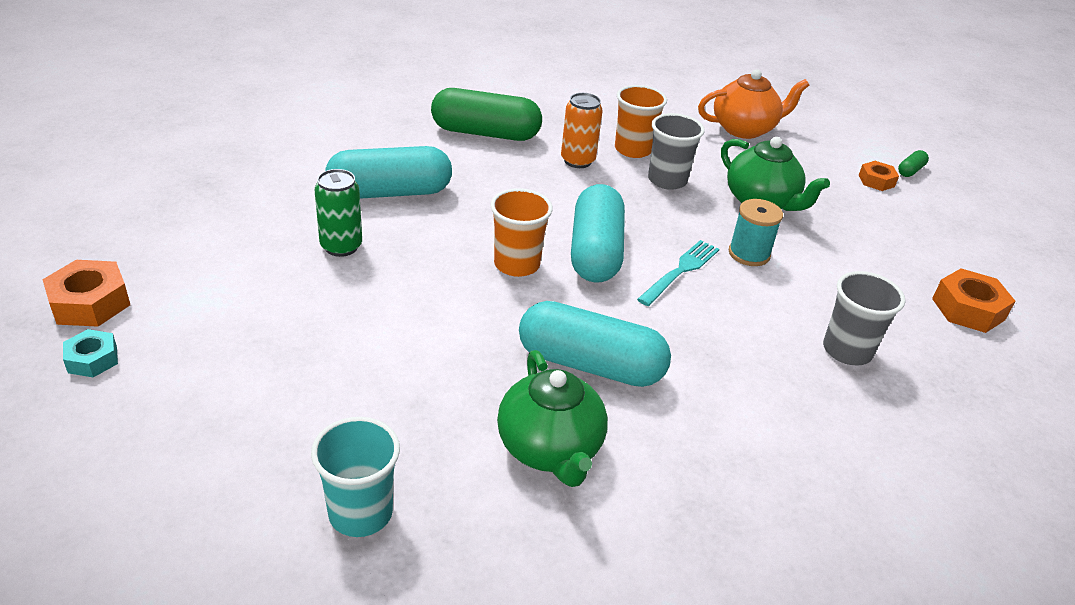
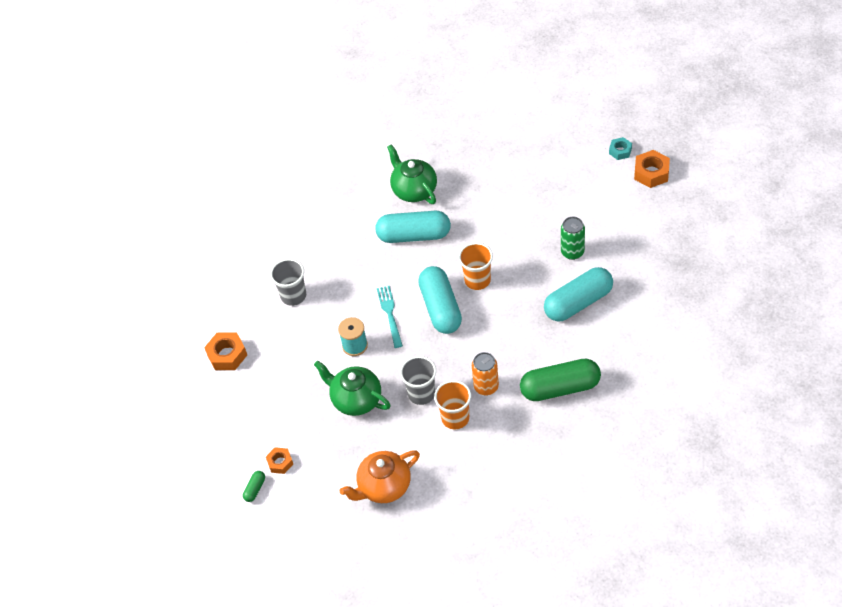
camera: 170 degrees right, 15 degrees up
(360, 513) = (470, 140): turquoise cup -> none
(680, 271) = (390, 314): turquoise fork -> turquoise fork turned 150 degrees clockwise

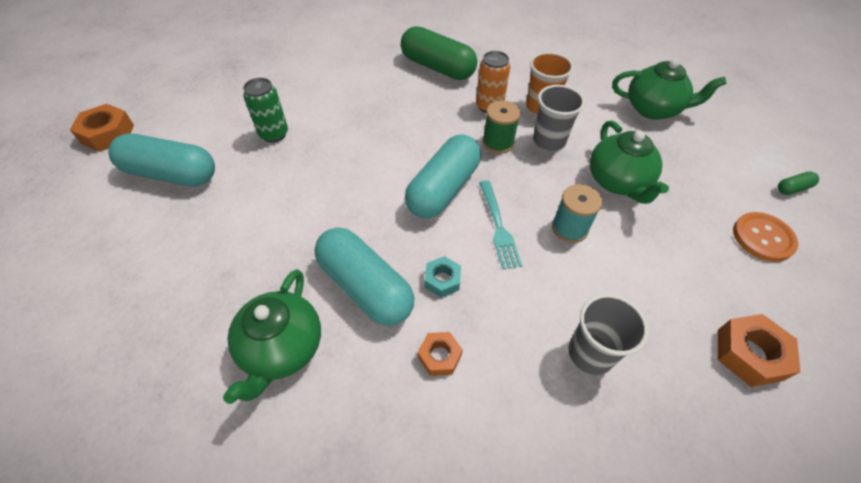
camera: 140 degrees left, 0 degrees up
(253, 431) = (763, 238): none -> orange button
(280, 462) = (747, 190): orange nut -> orange nut (439, 356)
(384, 486) = (653, 109): orange teapot -> green teapot
(390, 314) = (498, 226): turquoise fork -> turquoise fork turned 45 degrees counterclockwise
(448, 364) = (498, 143): none -> green spool
(477, 280) = (377, 182): orange cup -> none
(578, 302) = (336, 100): turquoise capsule -> turquoise capsule (171, 174)
(620, 151) = (78, 174): turquoise nut -> turquoise nut (442, 280)

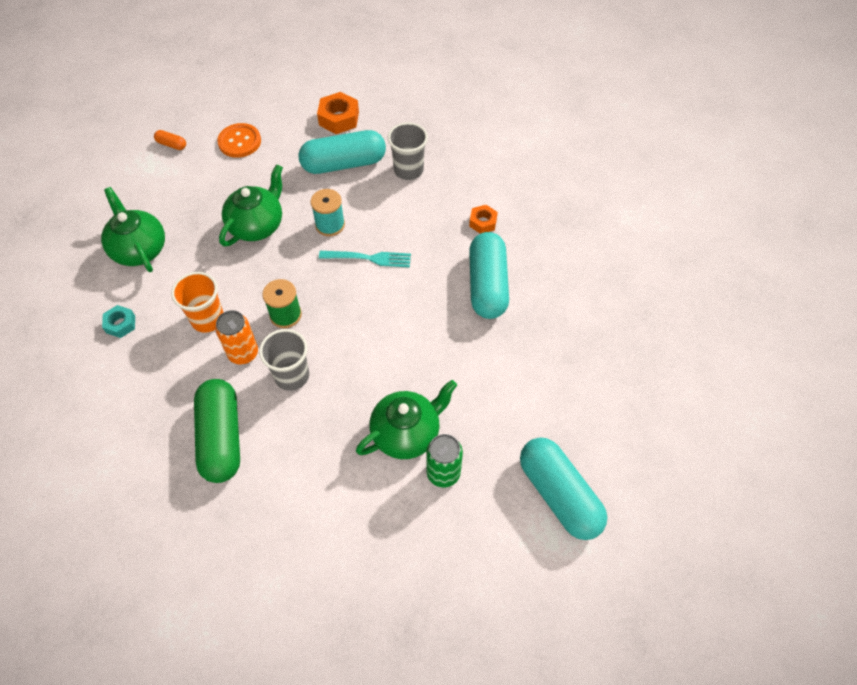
camera: 135 degrees left, 5 degrees up
(108, 134) = (594, 609): orange nut -> none
(282, 349) = (563, 287): green teapot -> green teapot (406, 433)
(442, 280) = (439, 255): turquoise nut -> turquoise nut (120, 324)
(443, 189) = (370, 310): turquoise capsule -> turquoise capsule (344, 164)
(498, 226) = (369, 258): turquoise fork -> turquoise fork turned 60 degrees clockwise
(549, 141) = (250, 287): grey cup -> grey cup (292, 376)
(792, 188) = (172, 144): green capsule -> orange capsule

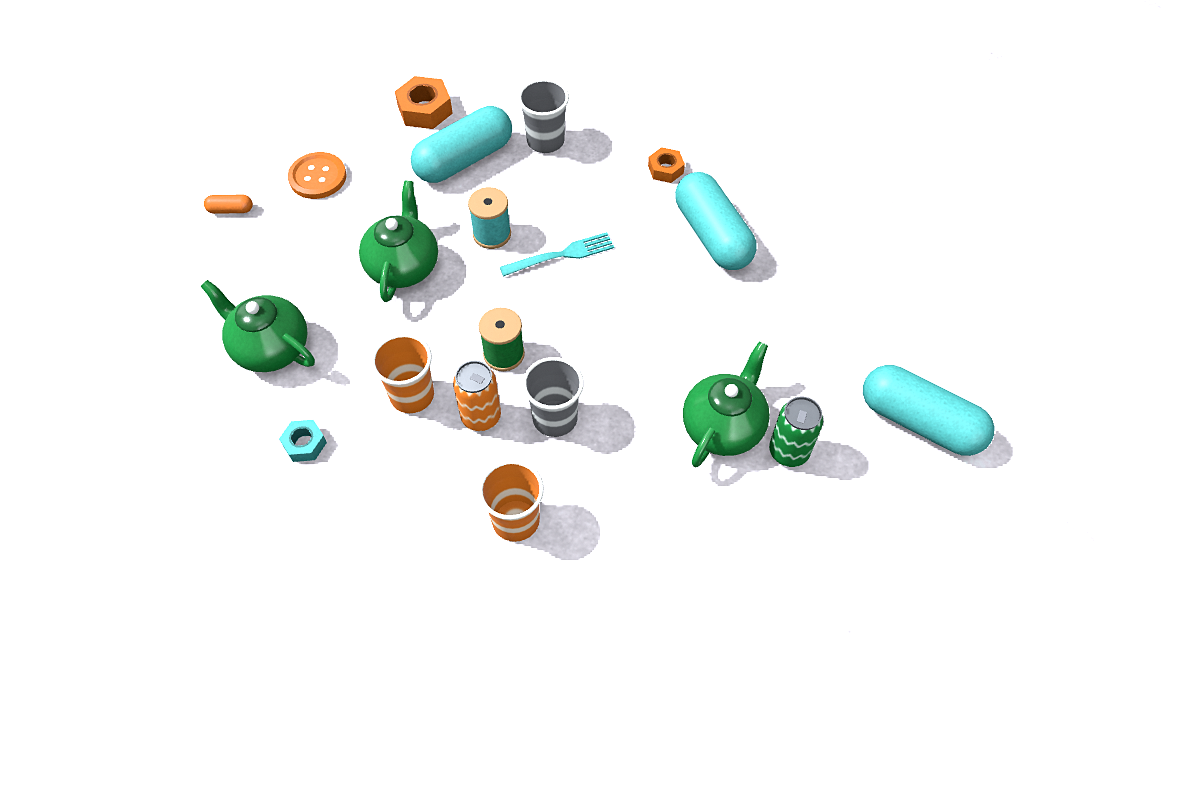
camera: 25 degrees left, 0 degrees up
(221, 438) = (516, 520): green capsule -> orange cup

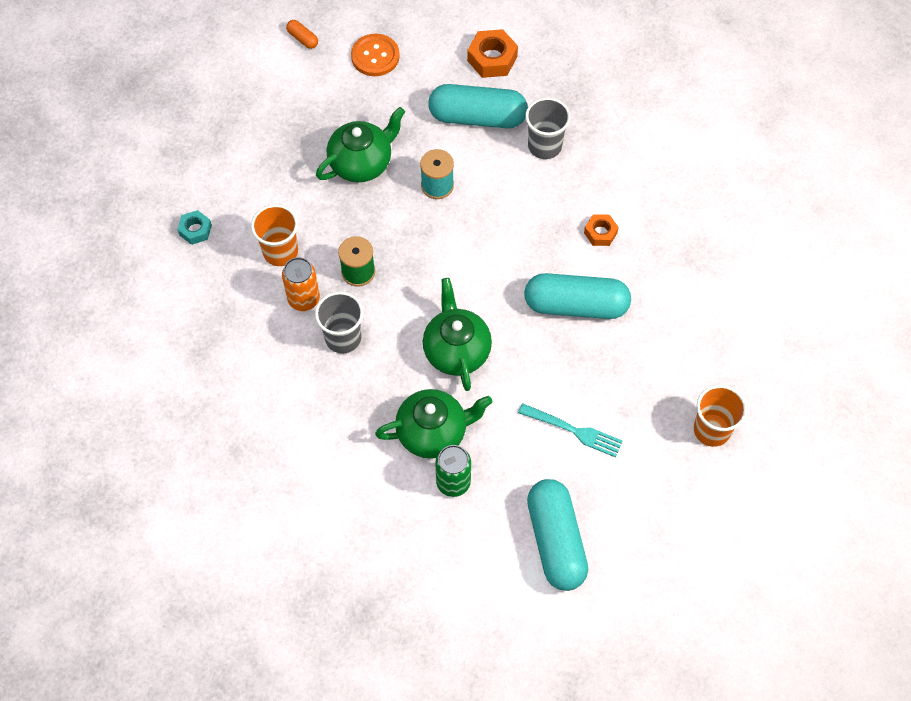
camera: 45 degrees right, 5 degrees up
(270, 348) = (235, 153): green teapot -> green teapot (456, 350)
(516, 520) = (257, 377): orange cup -> orange cup (712, 430)
(561, 255) = (464, 236): turquoise fork -> turquoise fork (573, 430)
(712, 235) = (576, 305): turquoise capsule -> turquoise capsule turned 75 degrees clockwise

